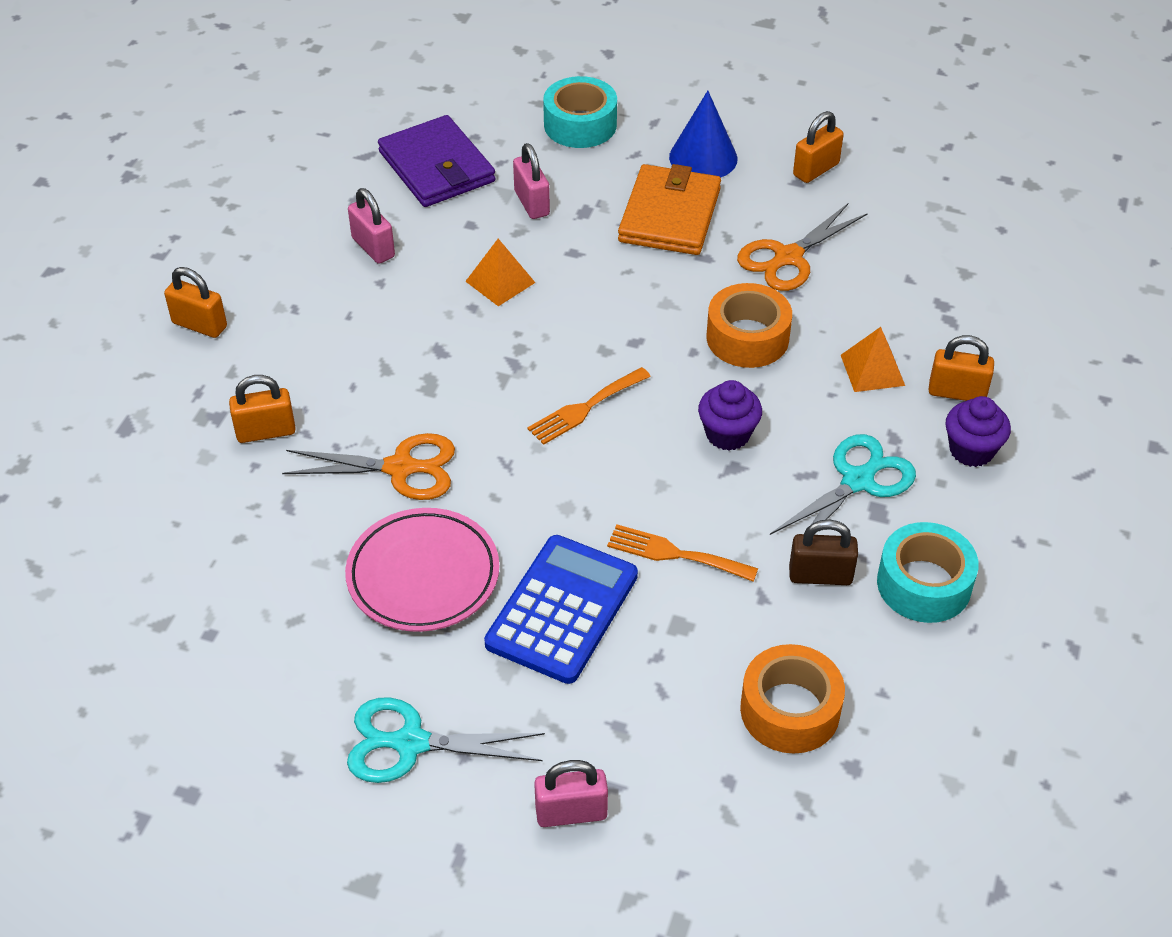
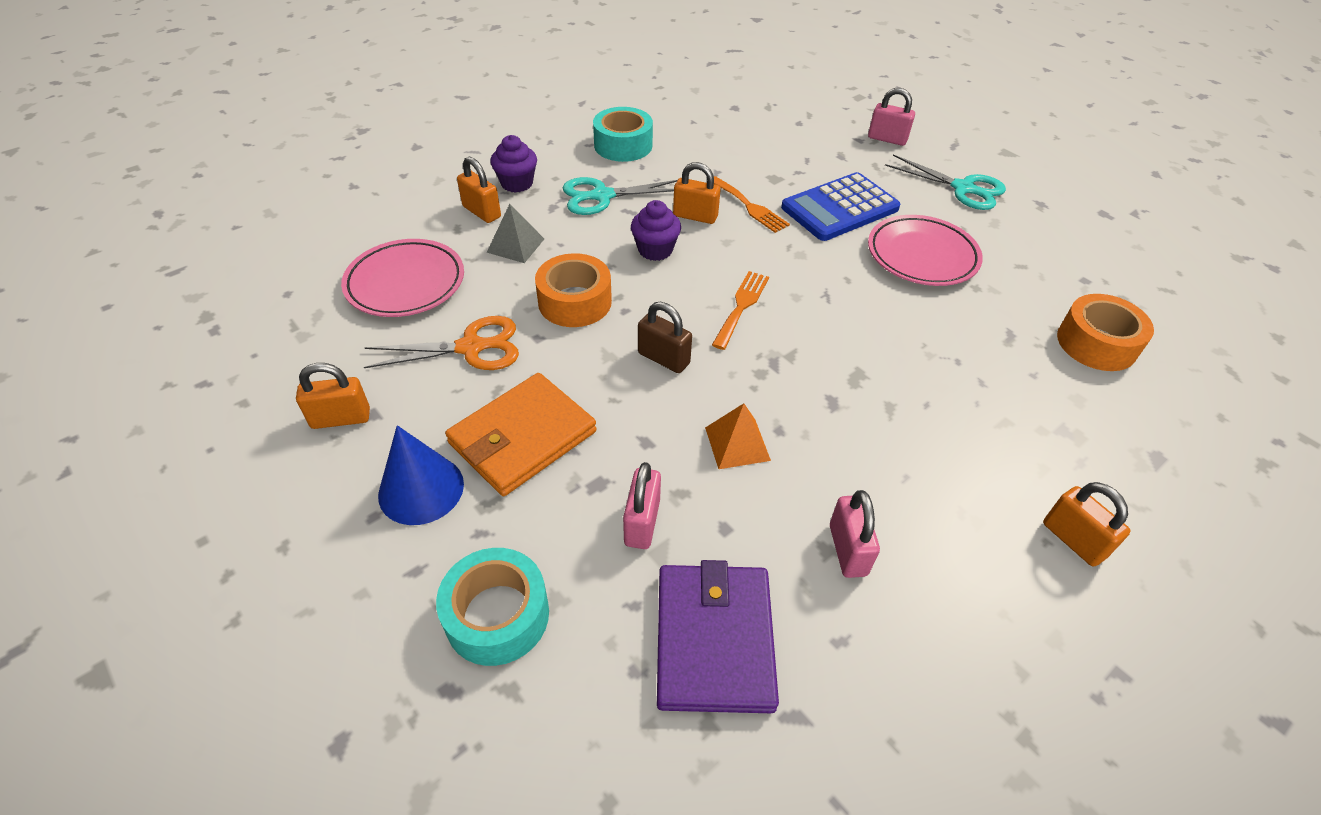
camera: 150 degrees left, 0 degrees up
(266, 432) = (1018, 397): orange padlock -> orange padlock (695, 216)
(402, 468) = (909, 323): orange scissors -> none
(585, 408) = (741, 306): orange fork -> orange fork turned 60 degrees counterclockwise
(790, 710) = (746, 131): orange tape -> orange tape (1096, 343)
(820, 575) = (674, 168): brown padlock -> brown padlock (663, 358)
(872, 370) = (516, 245): orange pyramid -> grey pyramid
(918, 283) = (405, 283): none -> pink plate

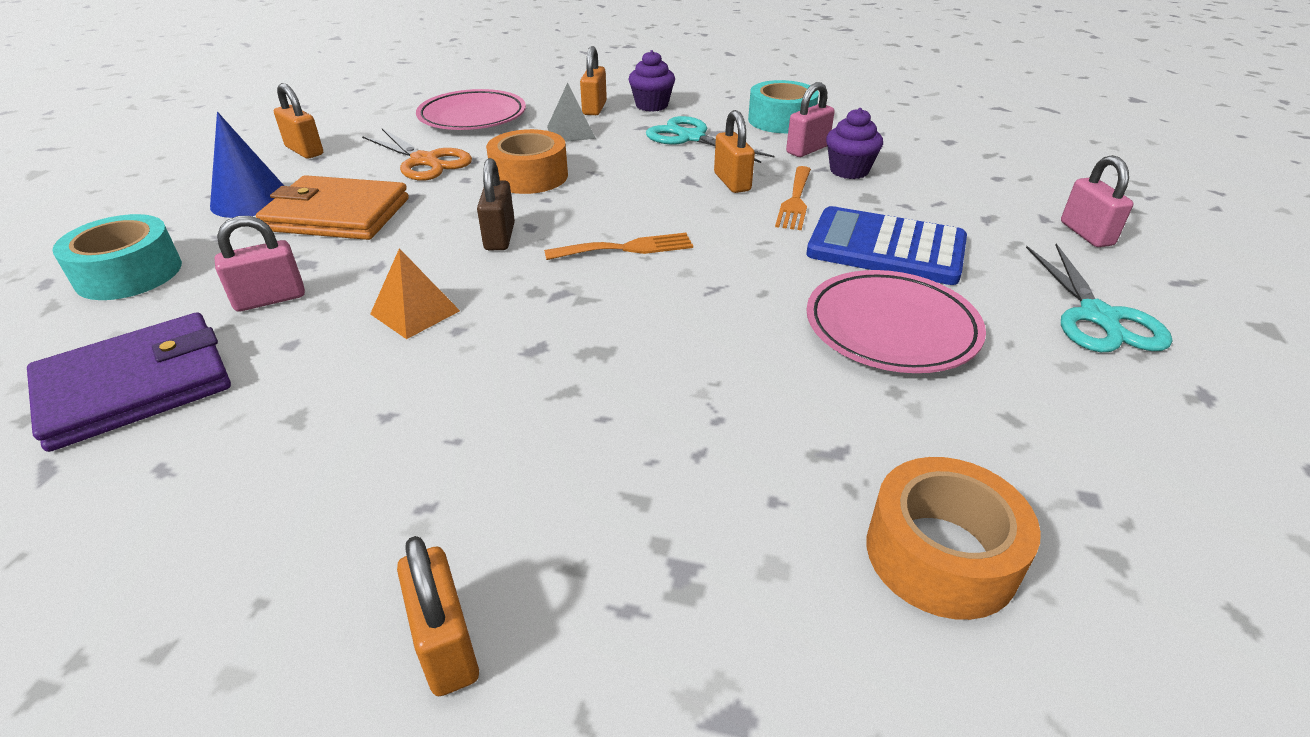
camera: 55 degrees right, 10 degrees down
(655, 250) = (650, 183): purple cupcake -> purple cupcake (849, 171)
(847, 550) = (302, 432): pink padlock -> pink padlock (807, 149)
(1073, 540) = (446, 645): orange padlock -> orange padlock turned 45 degrees counterclockwise

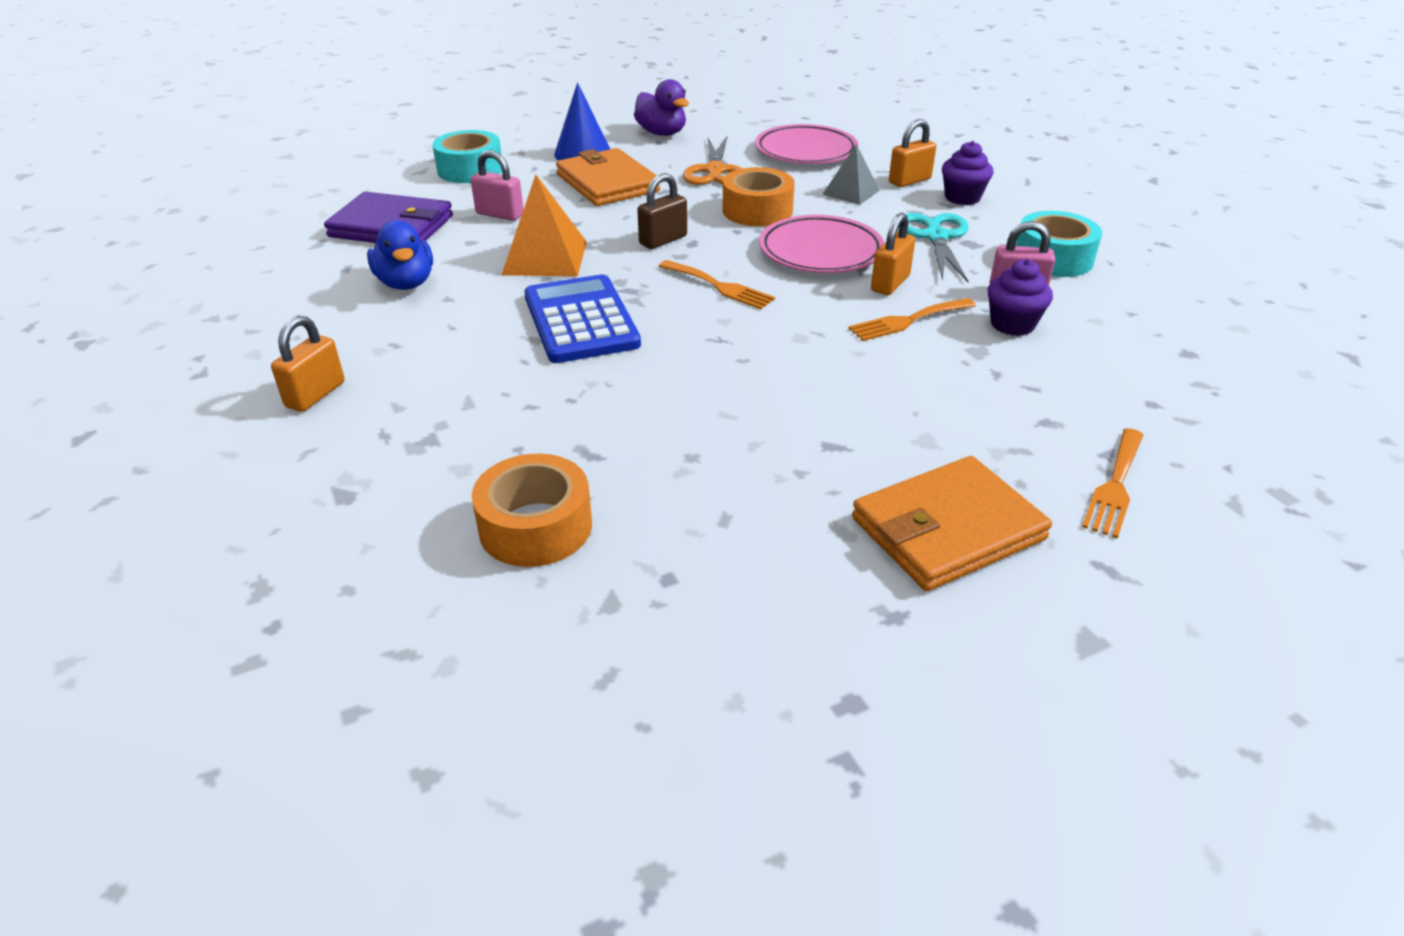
camera: 50 degrees right, 0 degrees up
(296, 433) = (406, 283): none -> blue duck
(304, 151) = (662, 133): orange padlock -> purple duck
(415, 312) = (545, 258): orange pyramid -> orange pyramid, size x1.57
(886, 248) = (898, 387): blue calculator -> blue calculator (580, 320)
(891, 328) = (773, 429): pink plate -> pink plate (820, 252)
(1086, 234) = (1115, 486): pink padlock -> orange fork
(1099, 318) = (947, 529): turquoise scissors -> orange wallet

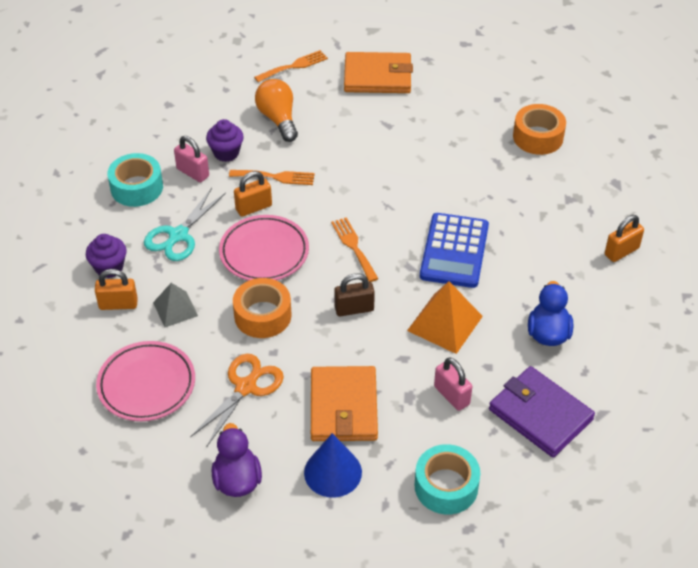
camera: 150 degrees left, 10 degrees up
(1010, 390) = (278, 119): none -> orange light bulb

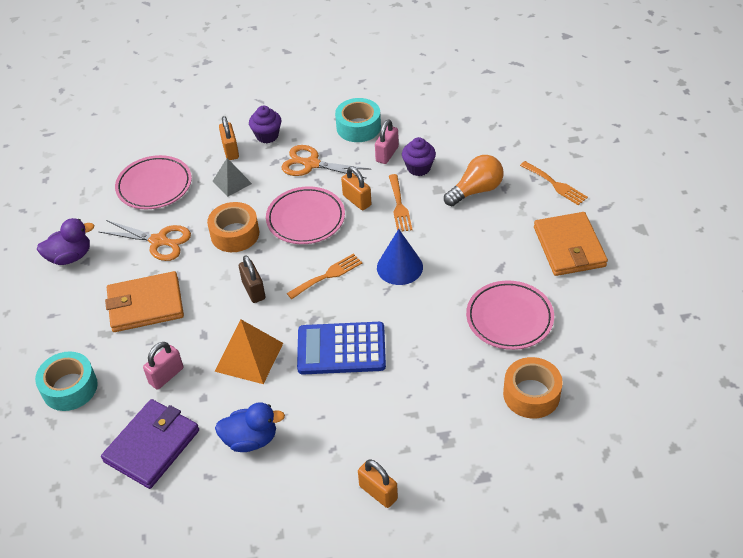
camera: 80 degrees right, 0 degrees up
(178, 236) = (310, 164): turquoise scissors -> orange scissors
(333, 472) = (80, 311): blue cone -> blue cone (399, 267)
(450, 132) = (509, 318): none -> pink plate

